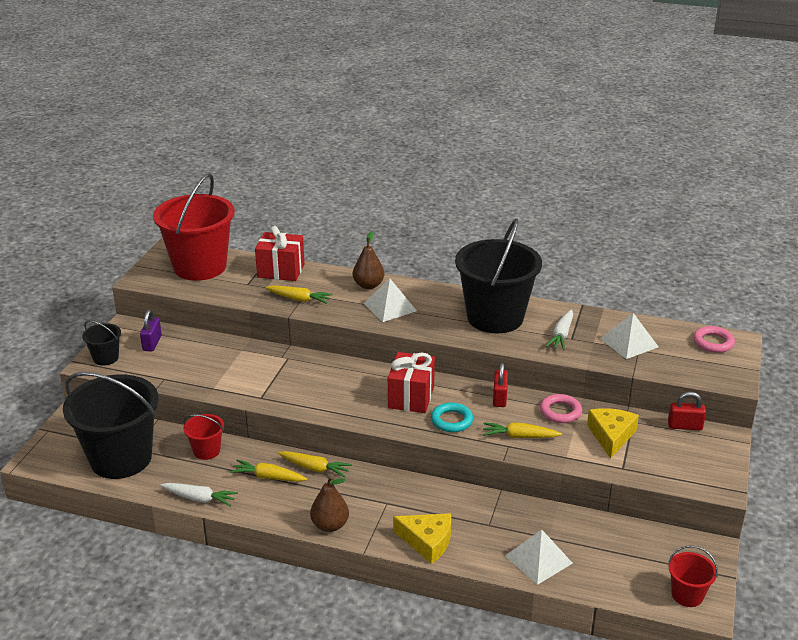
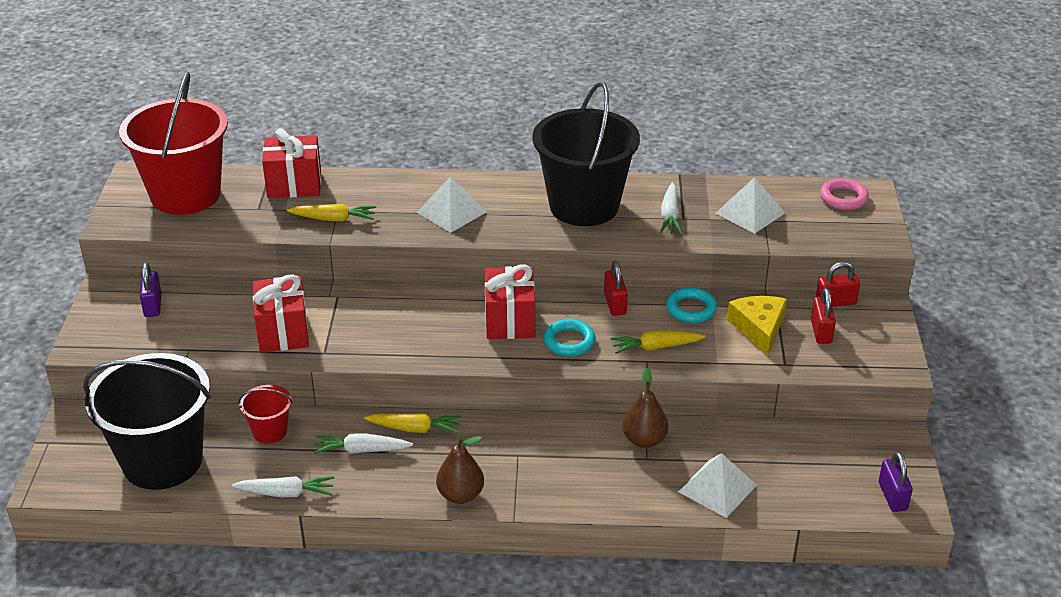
camera: 15 degrees left, 5 degrees up
(106, 358) = (99, 335): black bucket -> none
(236, 377) = (283, 332): none -> red gift
(269, 477) = (362, 450): yellow carrot -> white carrot
(368, 285) = (413, 188): brown pear -> brown pear (644, 440)
(427, 541) = (583, 492): yellow cheese -> none
(560, 412) = (691, 309): pink ring -> turquoise ring
(663, 447) = (821, 331): none -> red padlock
(687, 595) = (892, 496): red bucket -> purple padlock

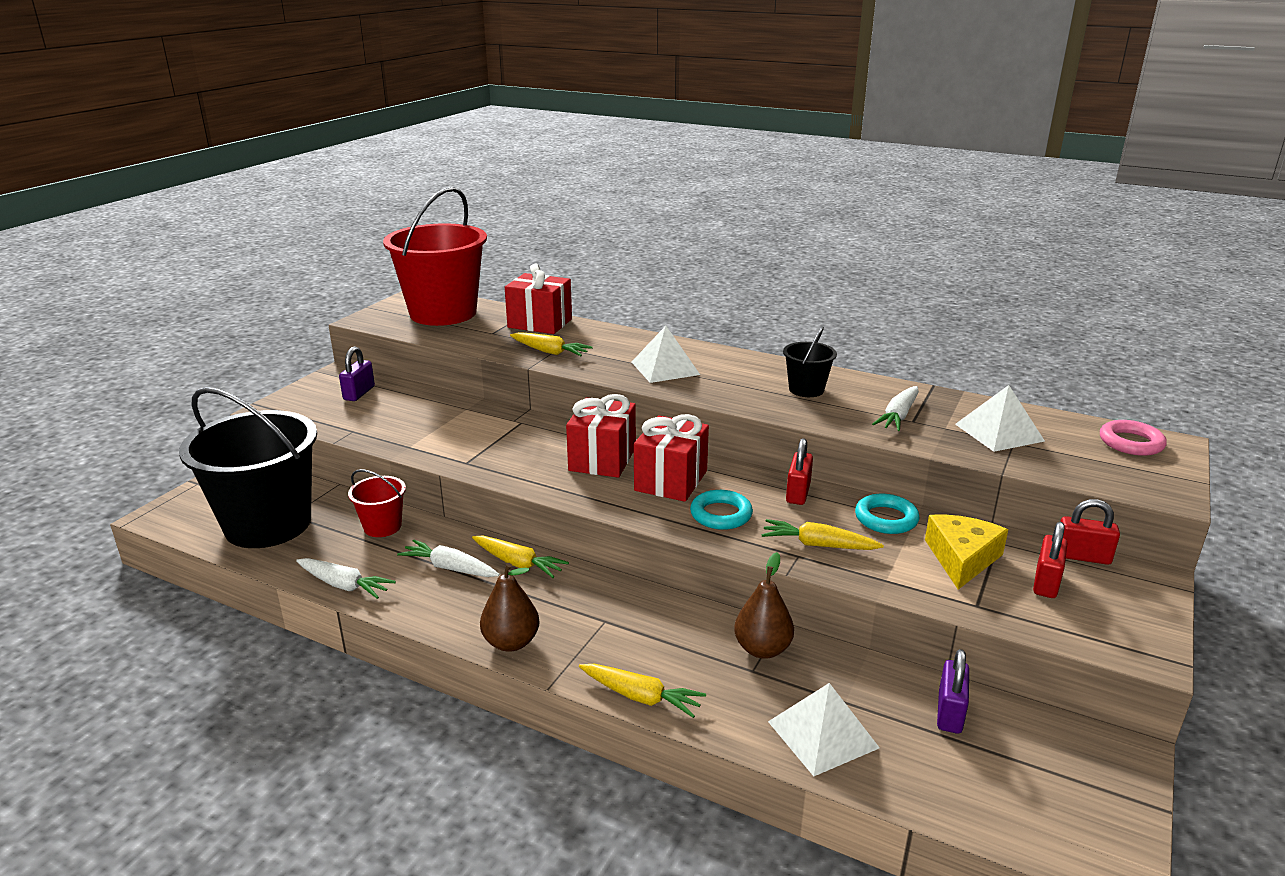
camera: 25 degrees right, 10 degrees down
(283, 332) = (445, 438): red gift -> red gift (602, 459)
(583, 504) = (640, 697): none -> yellow carrot
(584, 206) = (806, 389): black bucket -> black bucket, size x0.44
(892, 496) = (1080, 831): purple padlock -> purple padlock (949, 712)

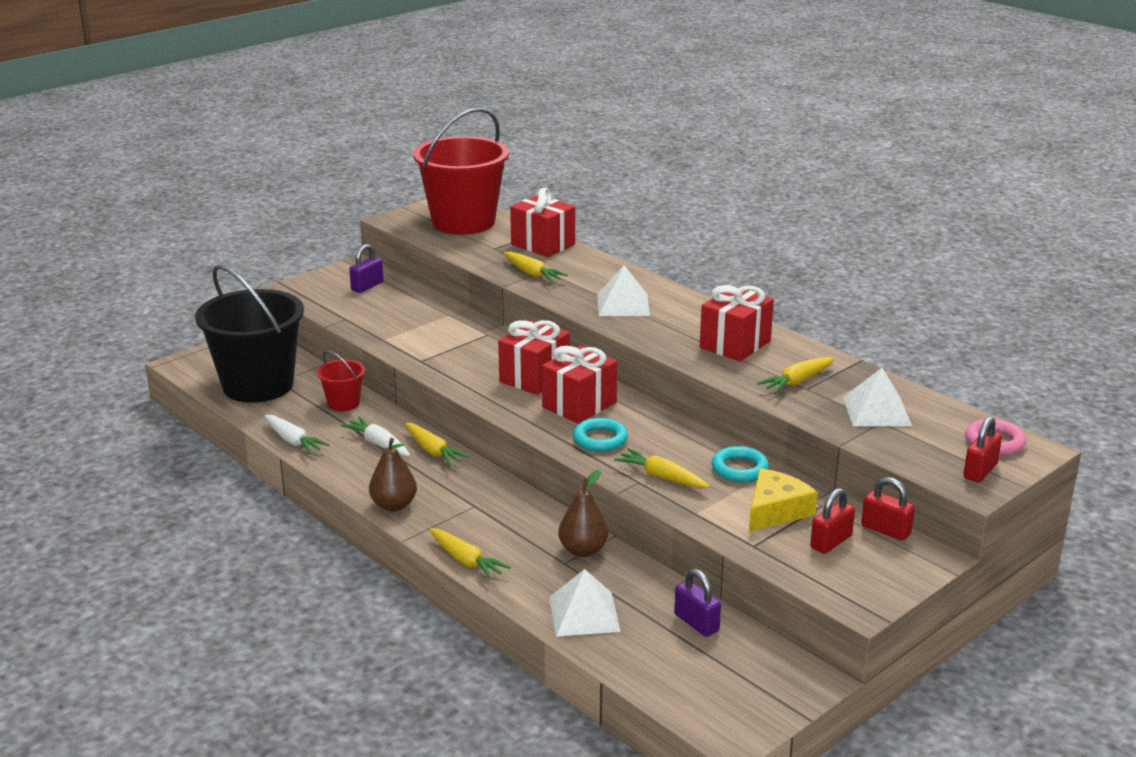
camera: 20 degrees right, 0 degrees up
(798, 493) = (681, 434): red padlock -> red padlock (980, 471)
(806, 389) = (735, 344): black bucket -> red gift
(898, 416) = (797, 381): white carrot -> yellow carrot
(949, 712) = (696, 623): purple padlock -> purple padlock turned 75 degrees counterclockwise

